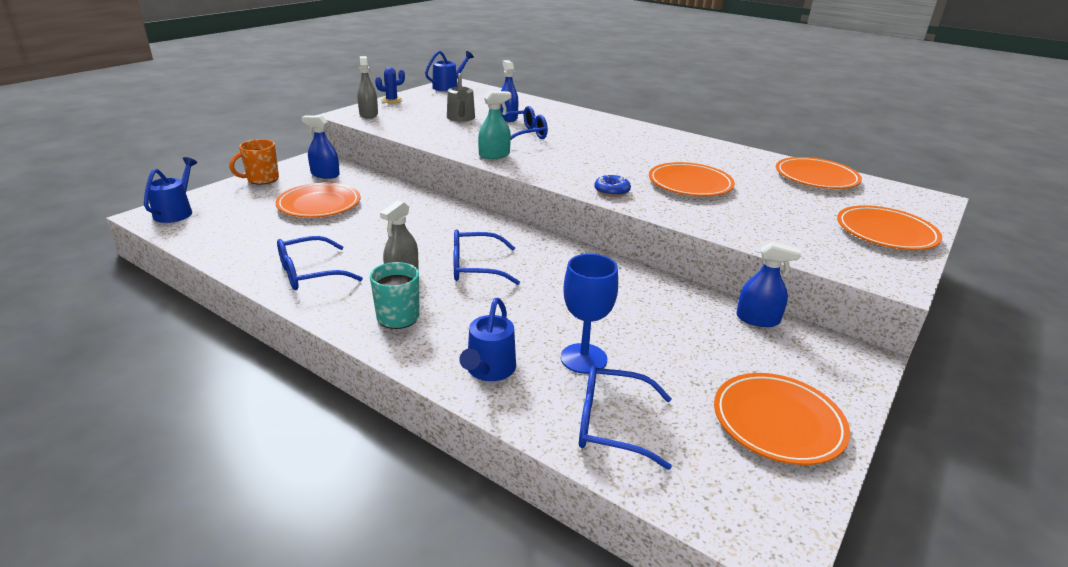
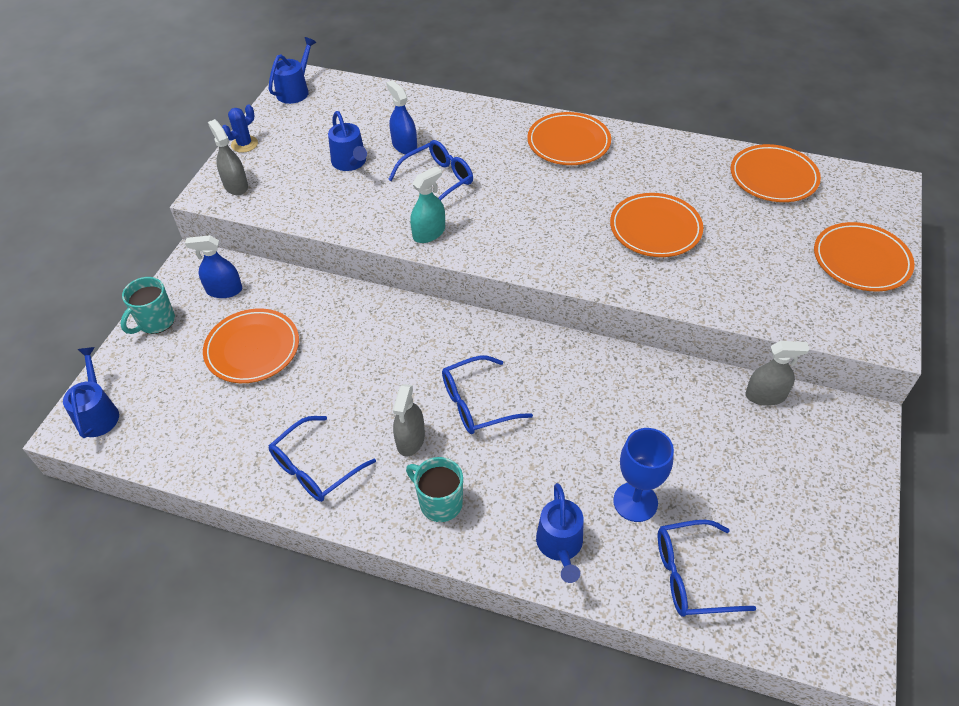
camera: 15 degrees left, 20 degrees up
(262, 179) = (156, 322): orange mug -> turquoise mug
(461, 118) = (350, 163): grey watering can -> blue watering can
(611, 191) = (583, 267): blue donut -> none
(757, 319) = (765, 395): blue spray bottle -> grey spray bottle
(778, 422) = (819, 525): orange plate -> orange plate (568, 142)

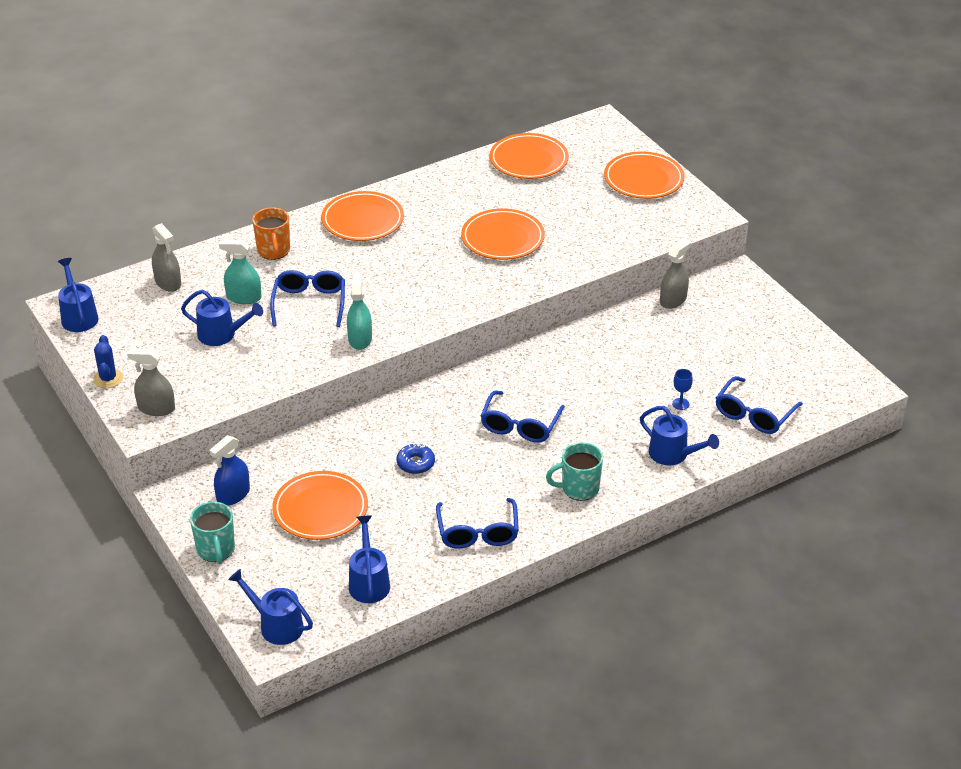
camera: 50 degrees left, 10 degrees down
(193, 436) = (368, 582): none -> blue watering can
(360, 368) = (415, 463): none -> blue donut
(404, 146) = (243, 297): blue spray bottle -> turquoise spray bottle
(410, 439) = (511, 473): grey spray bottle -> grey spray bottle (168, 283)
(474, 125) = (274, 251): none -> orange mug
(635, 502) = (680, 404): blue goblet -> blue goblet, size x0.48

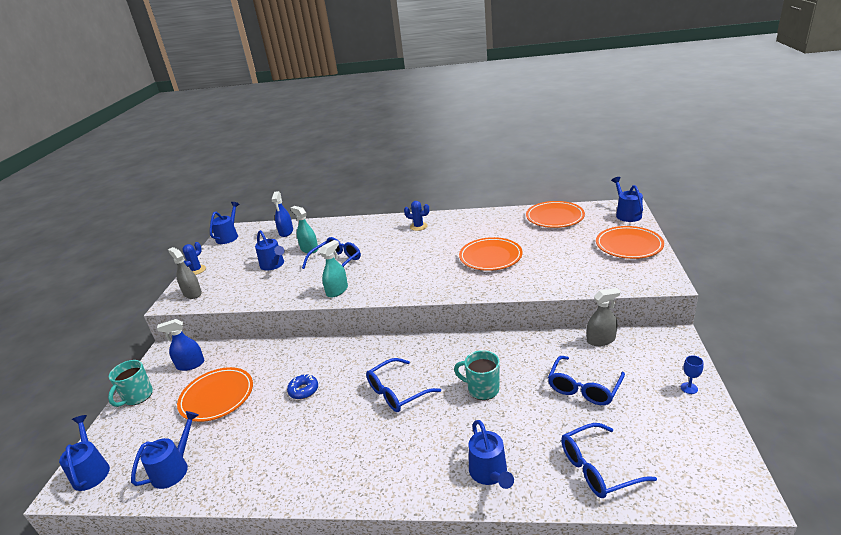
camera: 40 degrees right, 10 degrees down
(168, 283) = (286, 232): grey spray bottle -> blue spray bottle
(274, 251) = (354, 230): orange mug -> none
(362, 220) = (418, 226): orange plate -> blue cactus
(478, 532) = (280, 466): blue glasses -> blue glasses (584, 387)
(579, 488) = (386, 466): turquoise mug -> turquoise mug (482, 389)
(609, 134) = (626, 214): none -> blue watering can
(680, 404) = (536, 428): blue goblet -> blue goblet (689, 388)

